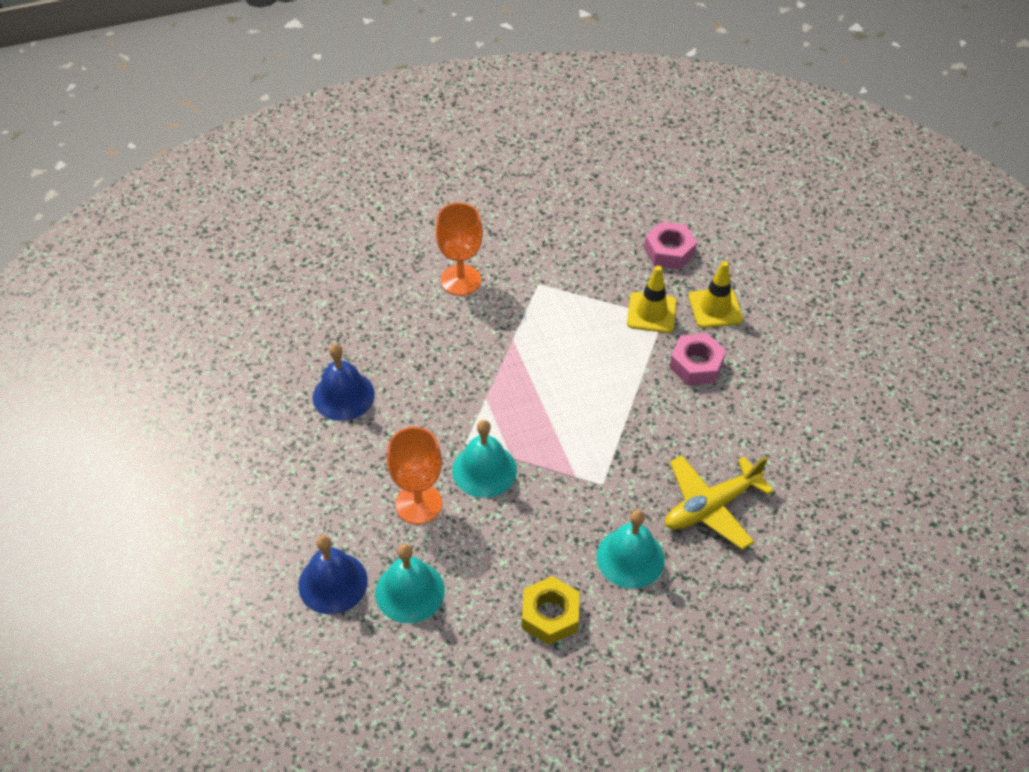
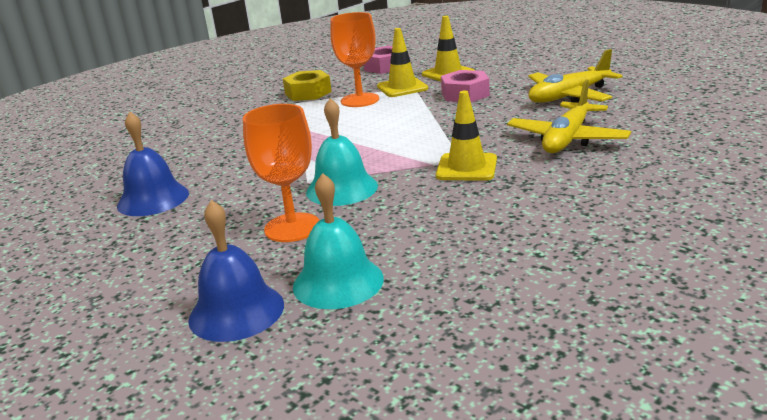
camera: 25 degrees left, 25 degrees down
(460, 280) = (224, 119): orange goblet -> orange goblet (360, 100)
(550, 615) = (507, 239): yellow nut -> yellow nut (308, 93)
(597, 499) = (466, 167): none -> yellow traffic cone
(630, 558) = (537, 183): turquoise bell -> none
(782, 431) = (569, 96): none -> yellow plane

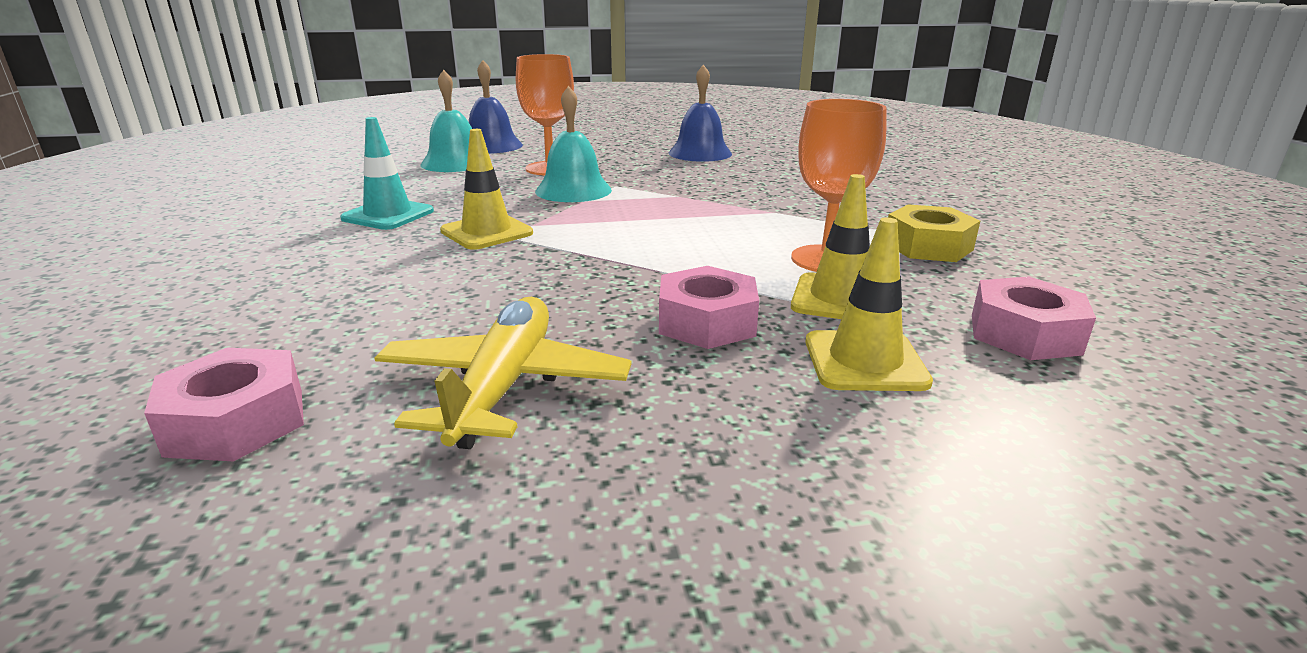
camera: 125 degrees right, 0 degrees up
(505, 211) = (388, 215): none -> turquoise traffic cone
(567, 139) = (403, 296): yellow plane -> none
(671, 110) = (237, 421): none -> pink nut

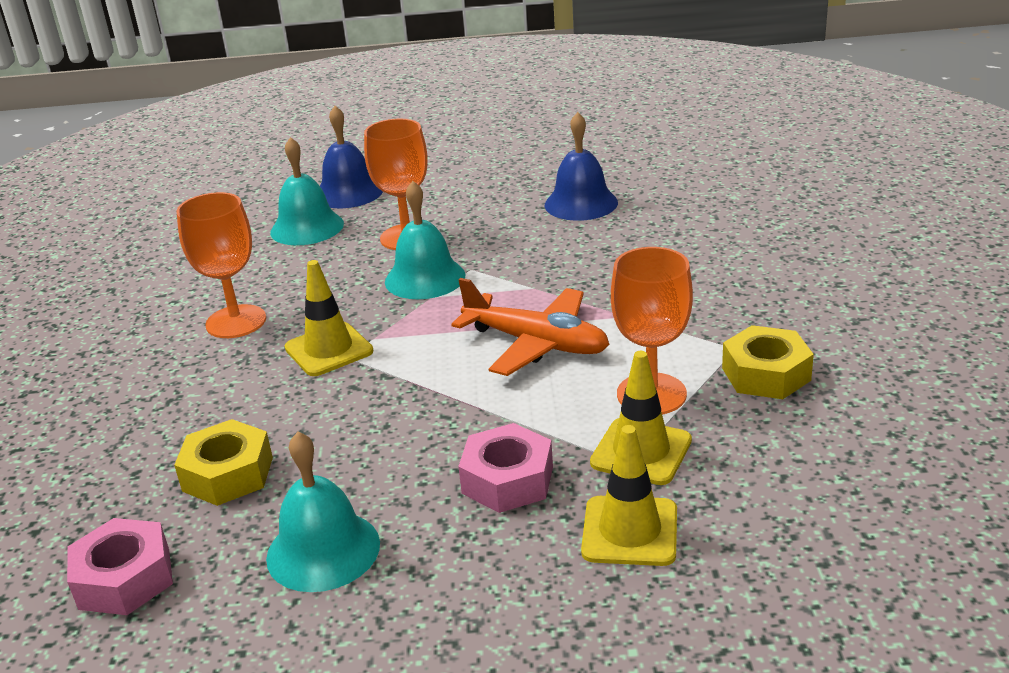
camera: 10 degrees right, 5 degrees up
(380, 322) = (228, 474): none -> yellow nut
(388, 215) = (236, 322): turquoise traffic cone -> orange goblet
(503, 386) = (323, 550): yellow plane -> turquoise bell
(695, 228) = (536, 343): none -> orange plane
(1024, 334) = (793, 501): pink nut -> none

